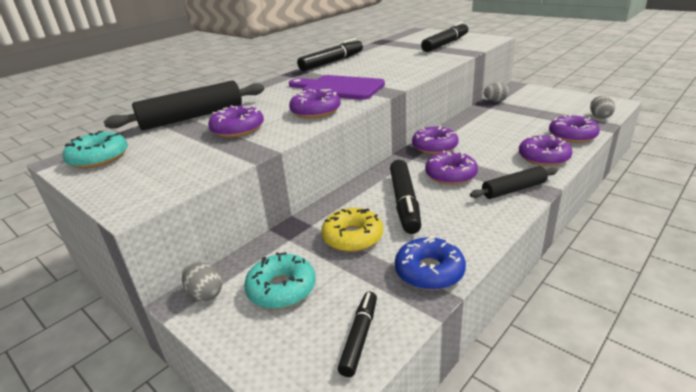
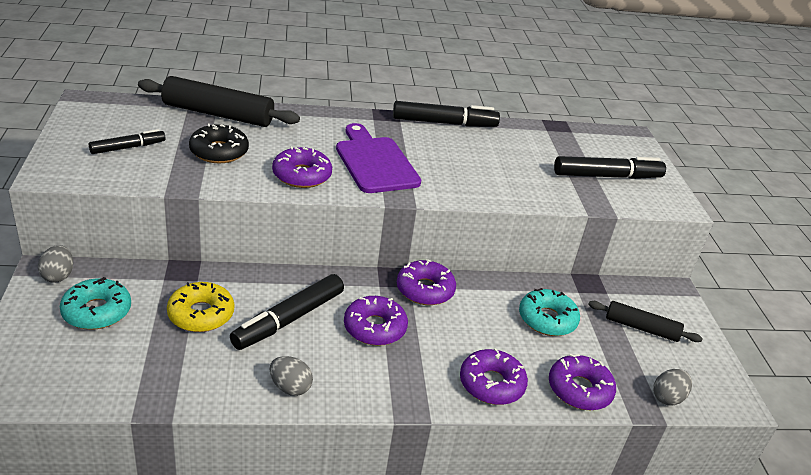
camera: 35 degrees right, 5 degrees up
(99, 158) = (103, 114): turquoise donut -> turquoise donut (547, 319)
(237, 129) = (219, 152): purple donut -> black donut
(359, 337) = (75, 383): black marker -> black marker (128, 147)
(429, 271) = (192, 385): blue donut -> none
(495, 101) = (603, 288): grey egg -> grey egg (290, 387)
(514, 190) = (391, 386): black rolling pin -> black rolling pin (641, 328)

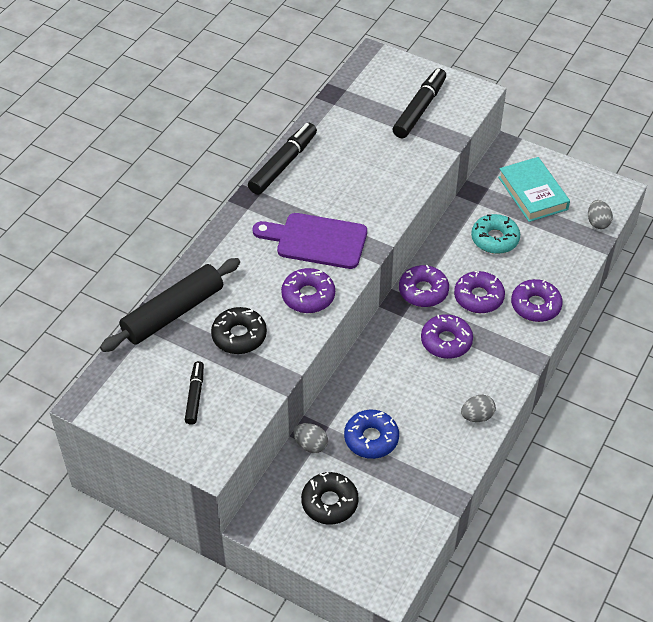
camera: 50 degrees left, 15 degrees up
(58, 276) = (268, 515): grey egg -> grey egg (310, 445)
(97, 311) = (329, 502): turquoise donut -> black donut
(201, 314) = (371, 438): yellow donut -> blue donut
(289, 319) = (408, 388): black marker -> none
(579, 389) = (566, 262): purple donut -> purple donut (478, 297)
(641, 328) = (533, 193): black rolling pin -> turquoise book

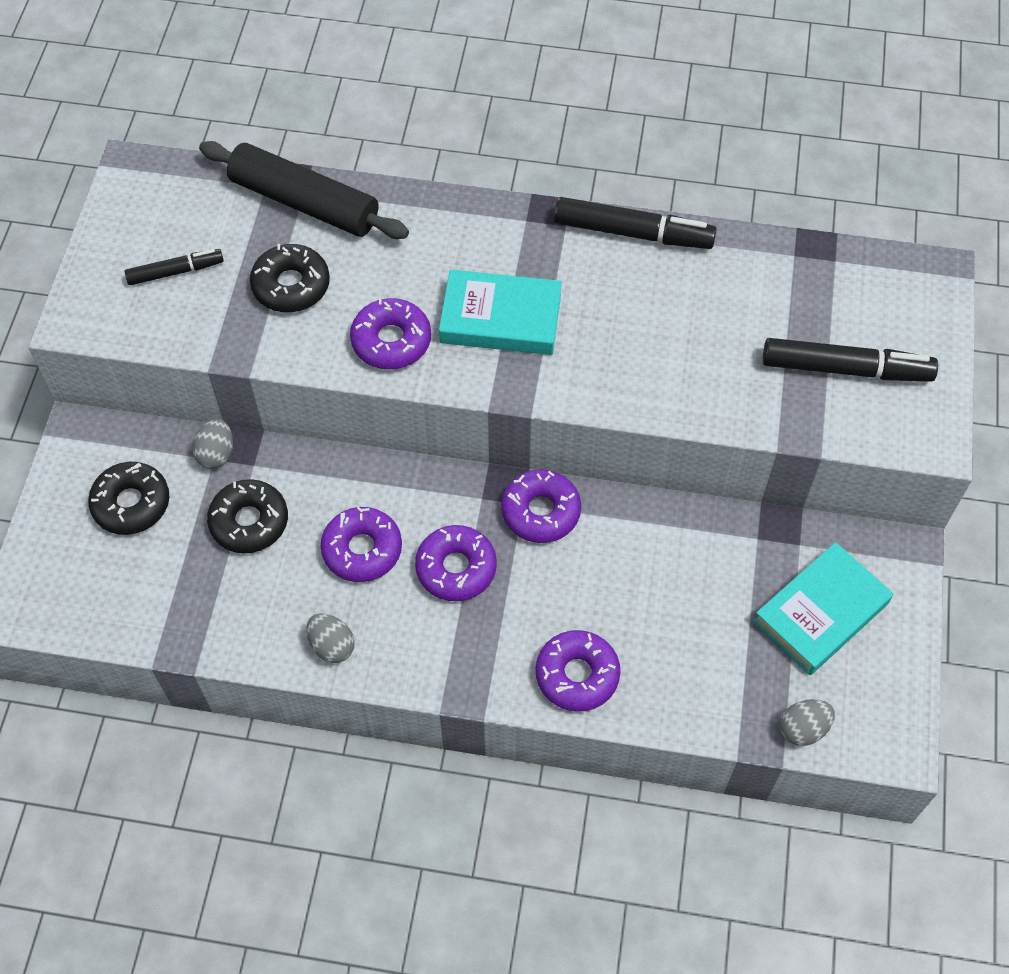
camera: 70 degrees right, 10 degrees up
(316, 240) = (500, 319): purple cutting board -> turquoise book
(371, 438) = (249, 522): blue donut -> black donut
(478, 297) = (560, 589): purple donut -> purple donut (362, 549)
(495, 239) = (691, 581): turquoise donut -> none

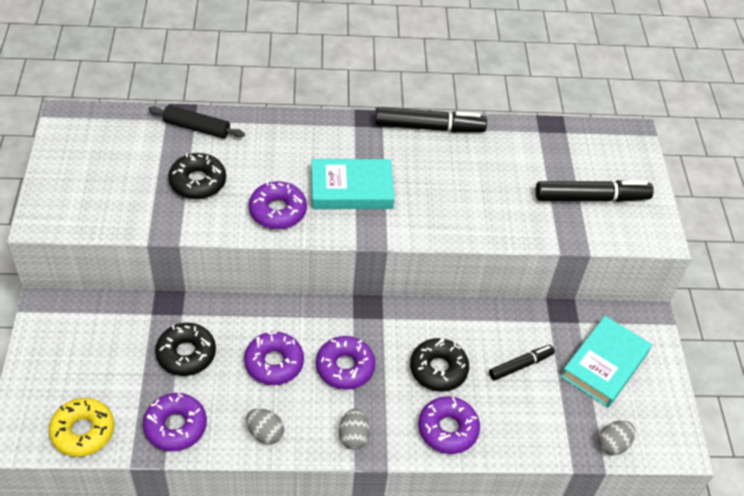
camera: 15 degrees left, 10 degrees down
(101, 611) = (83, 431): none -> yellow donut
(131, 504) = (94, 352): black donut -> black donut (438, 369)
(175, 272) = (111, 181): black marker -> black marker (520, 365)
(216, 454) = (153, 310): grey egg -> grey egg (353, 436)
(305, 202) = (197, 128): black rolling pin -> black rolling pin, size x0.60
(541, 511) = (397, 322): purple donut -> purple donut (175, 426)

